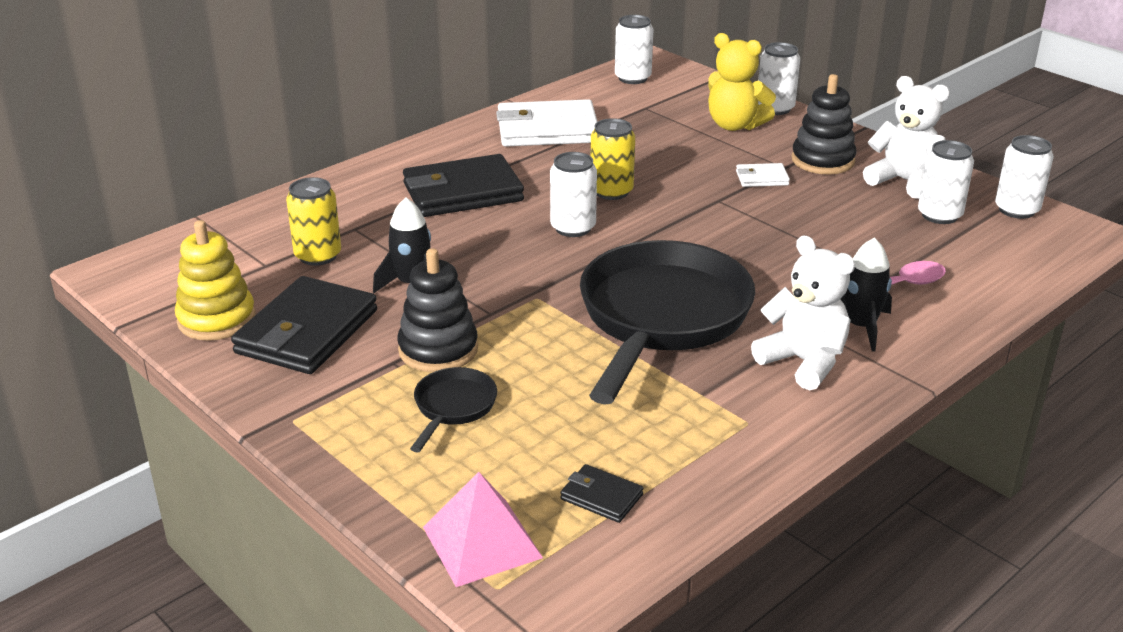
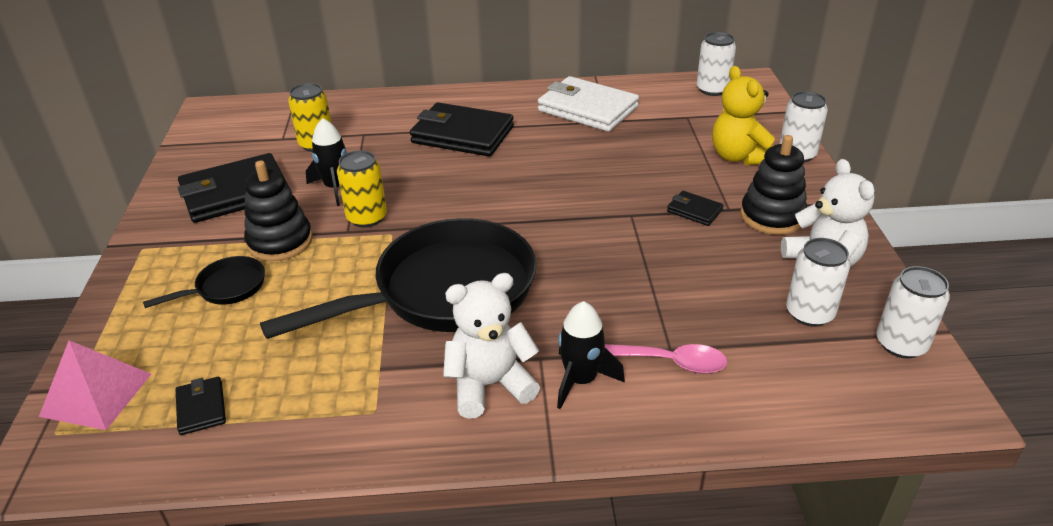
camera: 40 degrees right, 5 degrees up
(216, 319) = (207, 162): yellow stacking toy -> none
(573, 228) = (492, 191): white can -> none
(611, 191) = (561, 174): yellow can -> yellow can (367, 218)
(762, 178) = (694, 211): white wallet -> black wallet
(803, 362) = (490, 385): white teddy bear -> white teddy bear turned 105 degrees counterclockwise

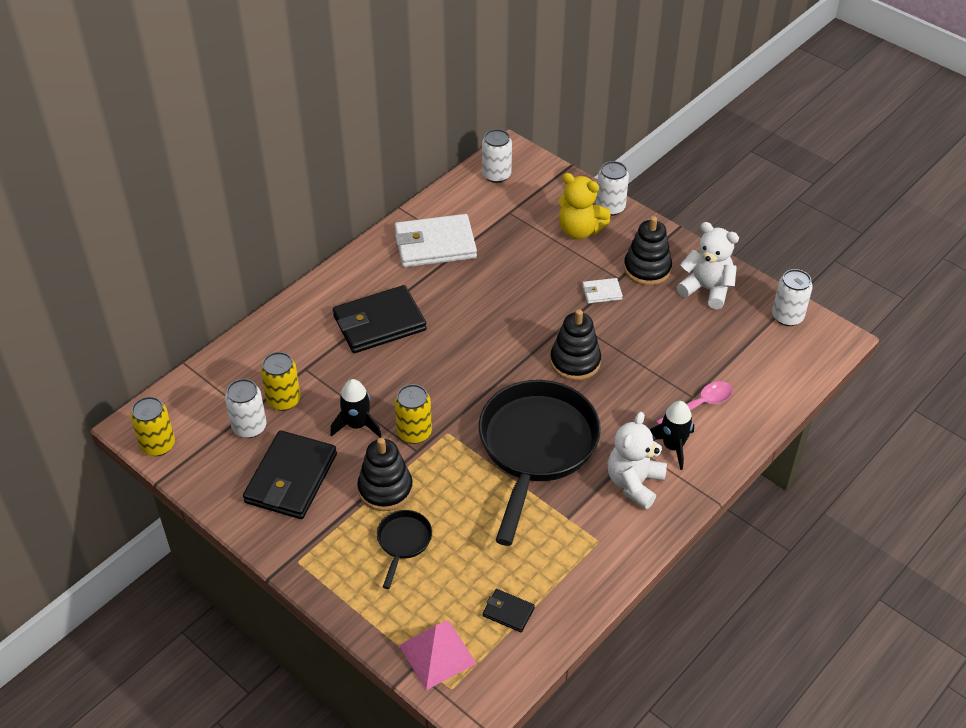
camera: 45 degrees left, 10 degrees up
(200, 125) = (158, 445): none -> yellow can
(586, 248) = (575, 362): none -> black stacking toy
(694, 211) = (602, 292): black wallet -> white wallet
(809, 313) = (731, 326): white can -> white can (249, 427)

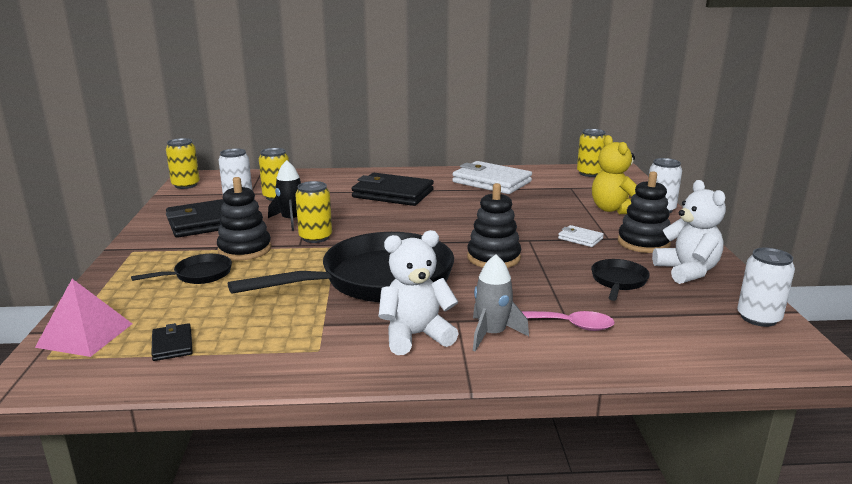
camera: 45 degrees right, 25 degrees down
(496, 175) = (589, 173): white can -> yellow can
(673, 446) = (492, 334): black rocket -> grey rocket
(681, 333) = (618, 281): none -> black pan

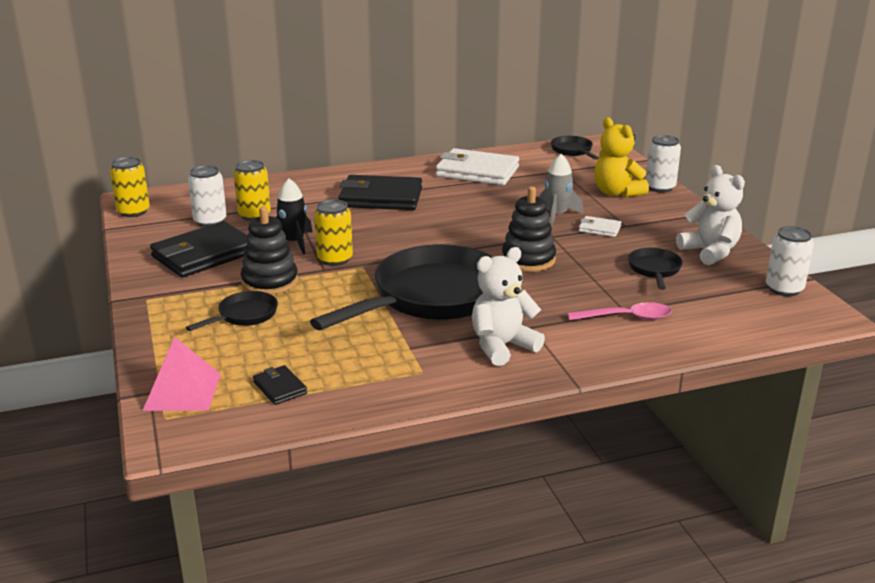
camera: 15 degrees left, 5 degrees up
(492, 334) = (569, 335): grey rocket -> grey rocket (557, 215)
(589, 173) = (573, 151): yellow can -> black pan
(643, 243) = (660, 227): black stacking toy -> none

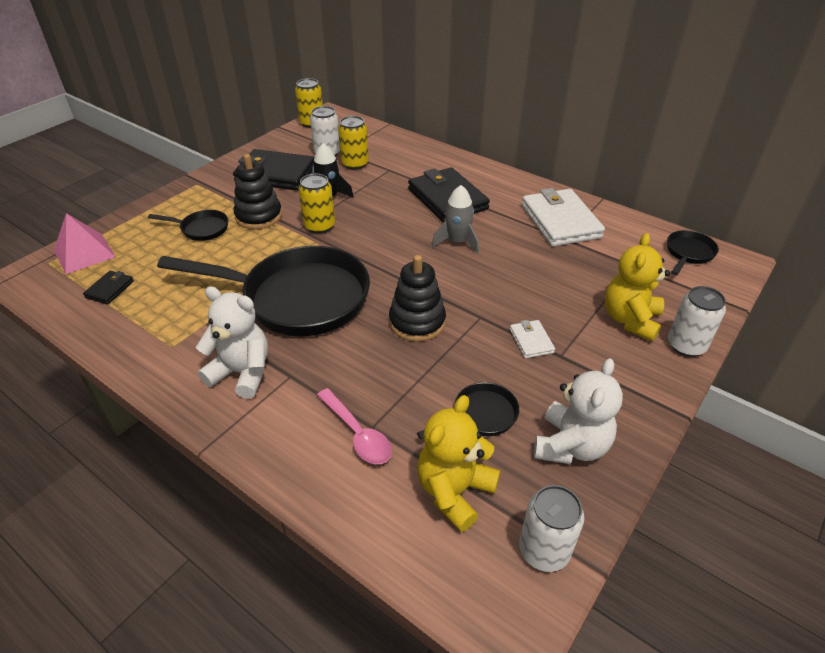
camera: 55 degrees right, 15 degrees up
(557, 215) = (528, 302): grey rocket -> grey rocket (457, 242)
(713, 300) = (454, 491): none -> yellow teddy bear

